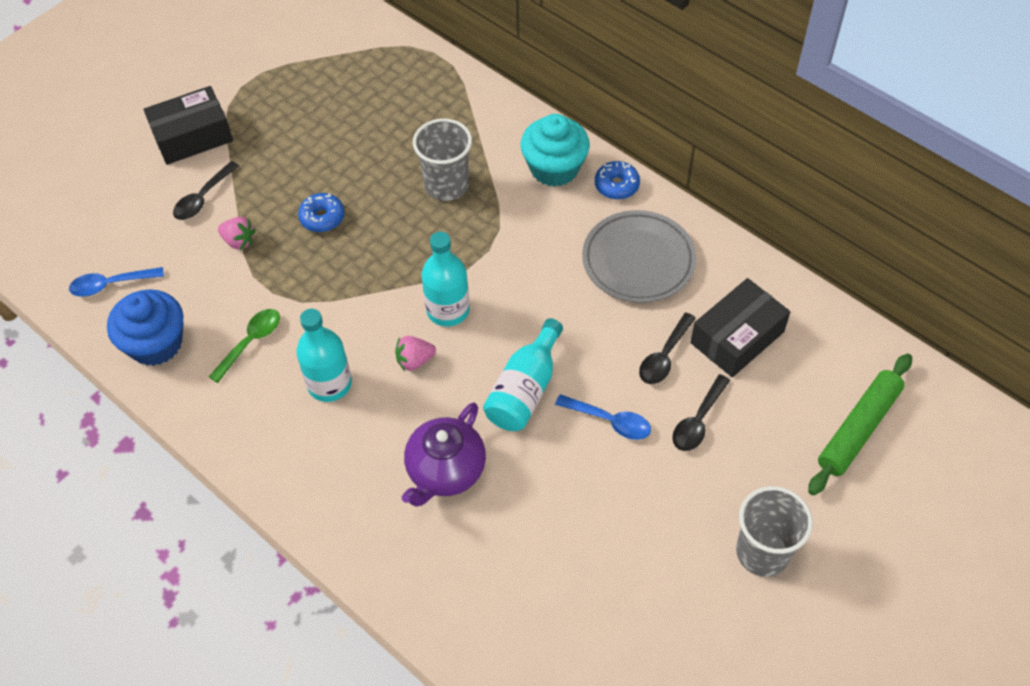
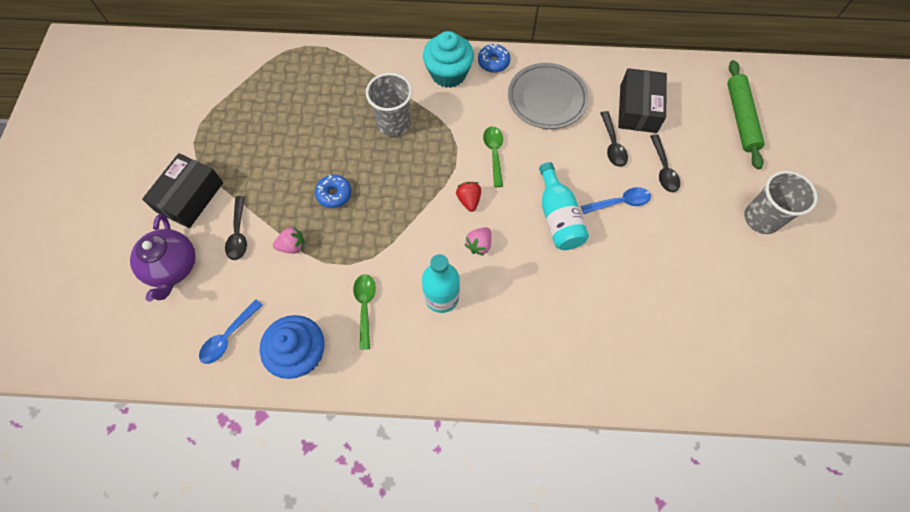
camera: 40 degrees left, 10 degrees up
(445, 471) = (561, 299): purple teapot -> purple teapot (173, 267)
(448, 310) = (469, 200): turquoise bottle -> red strawberry
(521, 281) = (494, 153): none -> green spoon

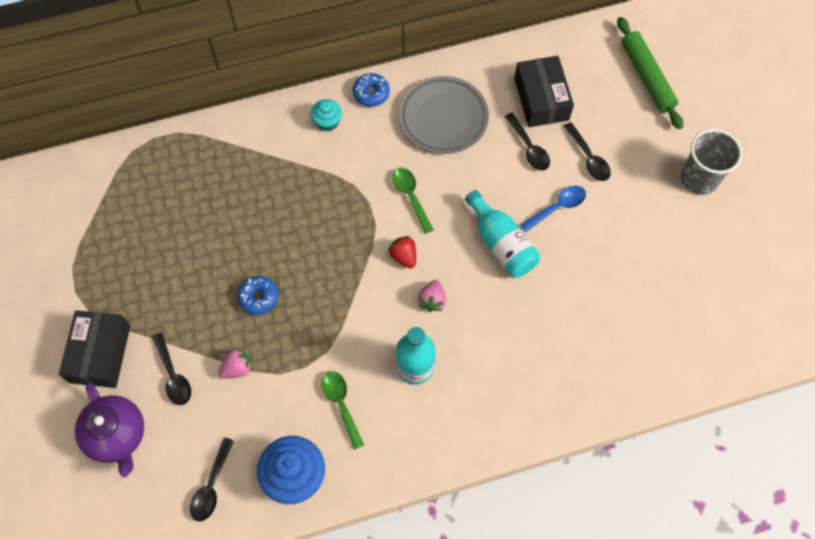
camera: 20 degrees left, 0 degrees up
(228, 337) = (211, 486): blue spoon -> black spoon
(394, 124) = (291, 198): grey cup -> none
(448, 74) = (327, 122): turquoise cupcake -> turquoise cupcake, size x0.55

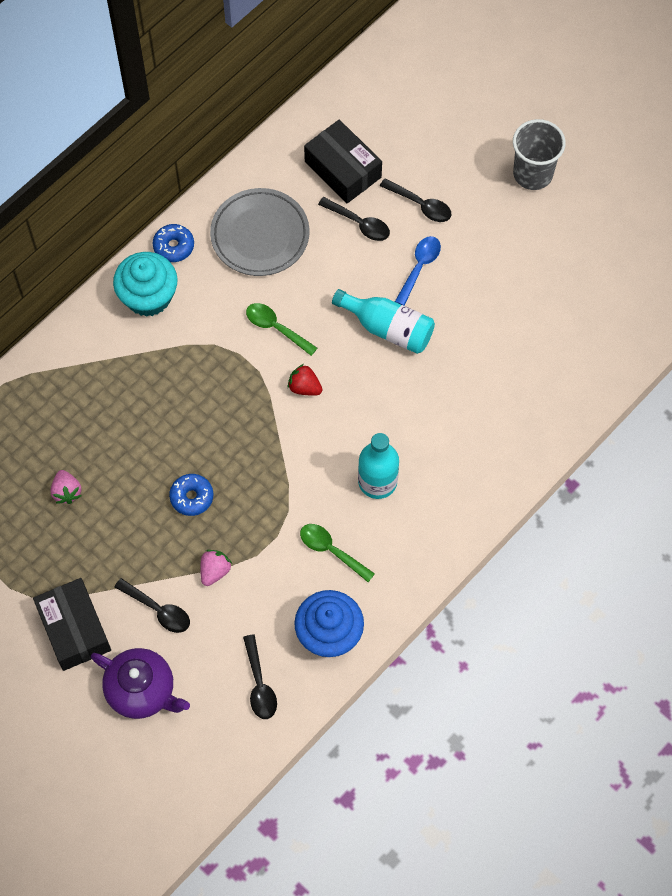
camera: 30 degrees left, 0 degrees up
(327, 122) = (148, 296): turquoise cupcake -> turquoise cupcake, size x1.82
(432, 300) = (356, 413): pink strawberry -> pink strawberry (67, 492)
(646, 77) = (430, 97): green rolling pin -> none

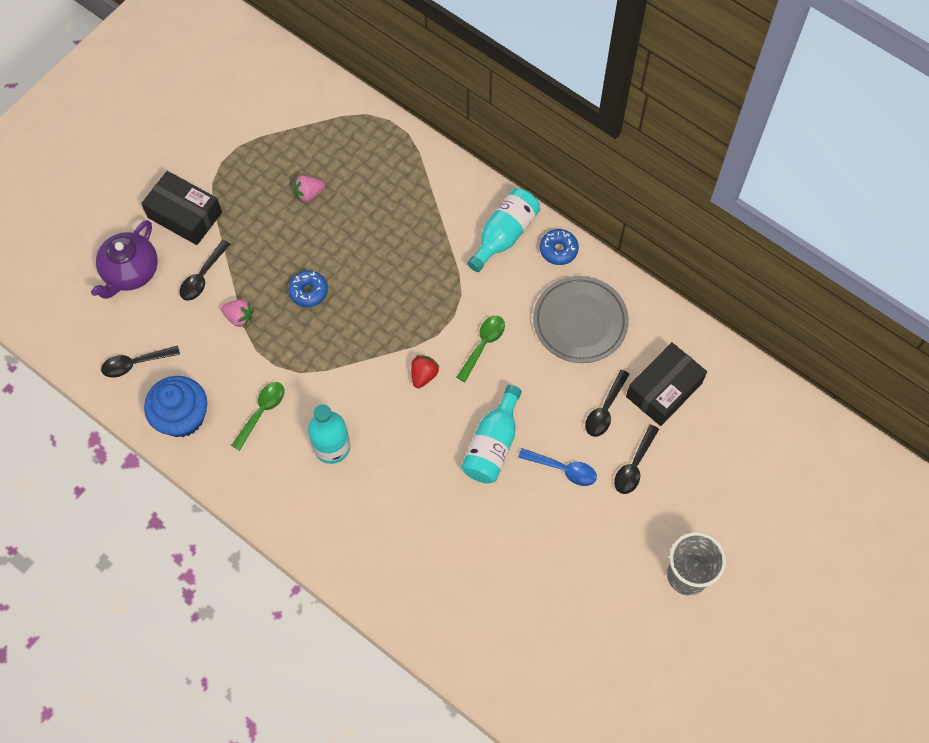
camera: 85 degrees right, 0 degrees up
(74, 629) = (185, 215): black box -> black box turned 60 degrees clockwise
(148, 296) = (504, 235): turquoise cupcake -> turquoise bottle

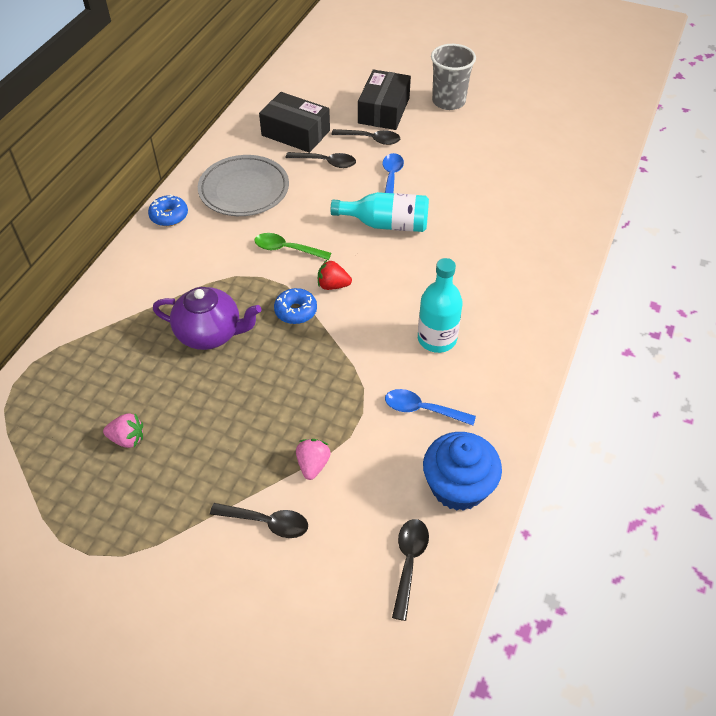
camera: 105 degrees left, 15 degrees down
(130, 272) = (280, 615): purple teapot -> purple teapot (210, 333)
(135, 363) = (409, 562): black spoon -> black spoon turned 135 degrees counterclockwise
(185, 215) = (178, 574): black box -> black box (383, 110)
(262, 412) = (422, 409): green spoon -> blue spoon
(308, 291) = (262, 405): blue donut -> blue donut (296, 311)
(309, 194) = (127, 439): pink strawberry -> pink strawberry turned 45 degrees counterclockwise
(504, 235) = (158, 257): turquoise bottle -> none

